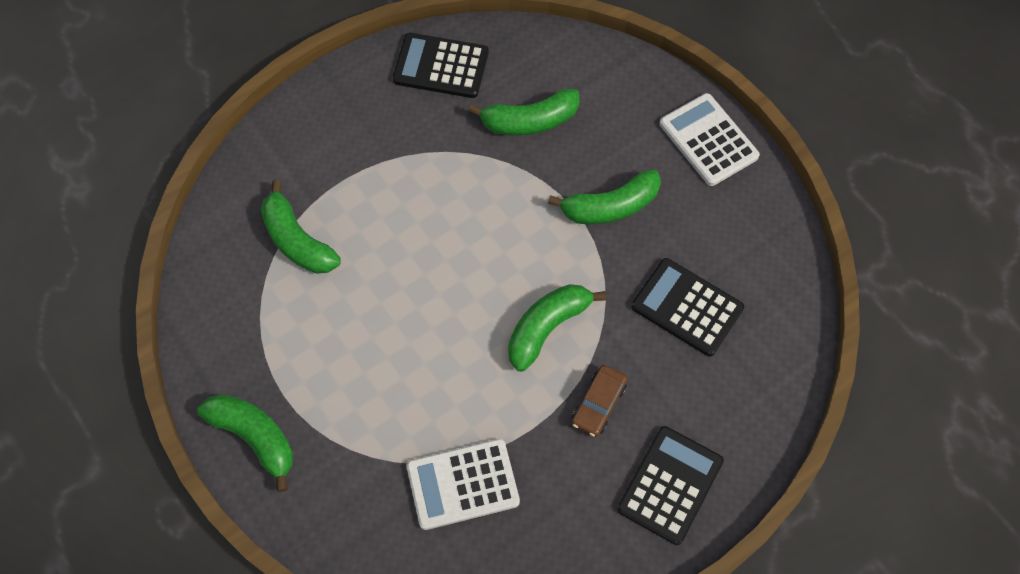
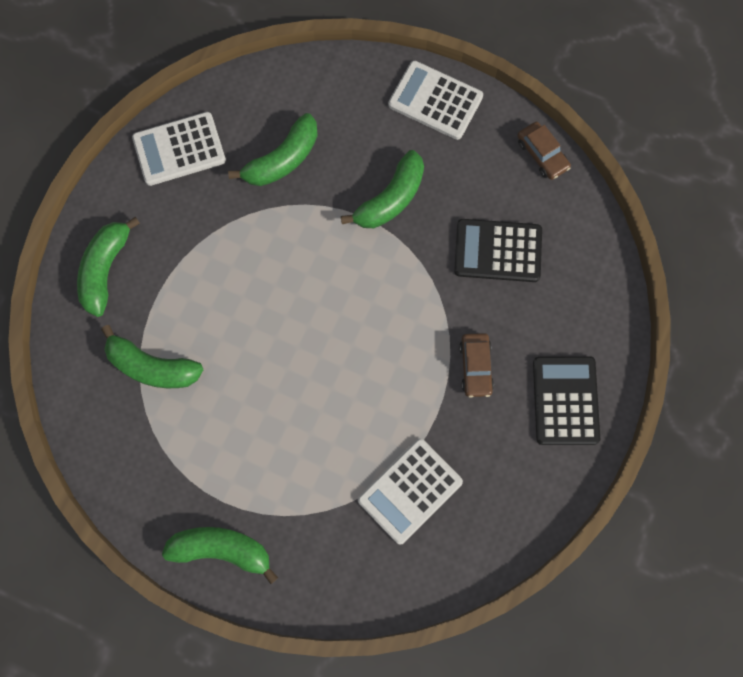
camera: 30 degrees left, 10 degrees up
(441, 66) = (179, 149): black calculator -> white calculator
(547, 328) = (400, 328): green banana -> green banana (106, 270)
(786, 241) = (542, 154): none -> brown car

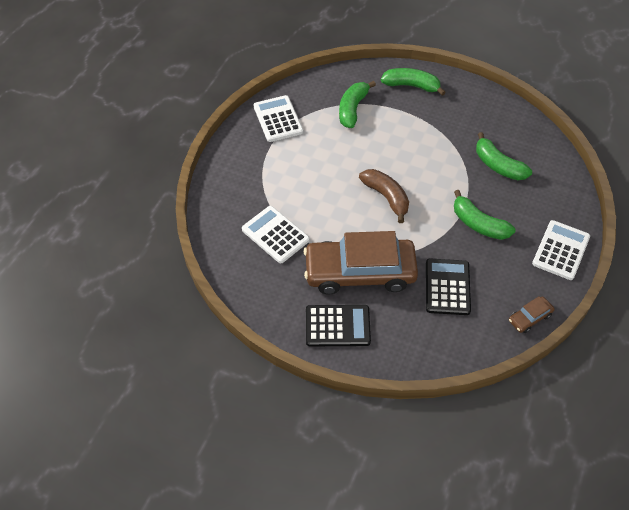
camera: 90 degrees right, 20 degrees down
(179, 149) = (496, 114): white calculator -> white calculator (278, 119)
(222, 550) = (243, 144): green banana -> none
(339, 323) = (386, 197): none -> brown banana
(475, 367) = (360, 272): brown car -> brown car, size x2.45

